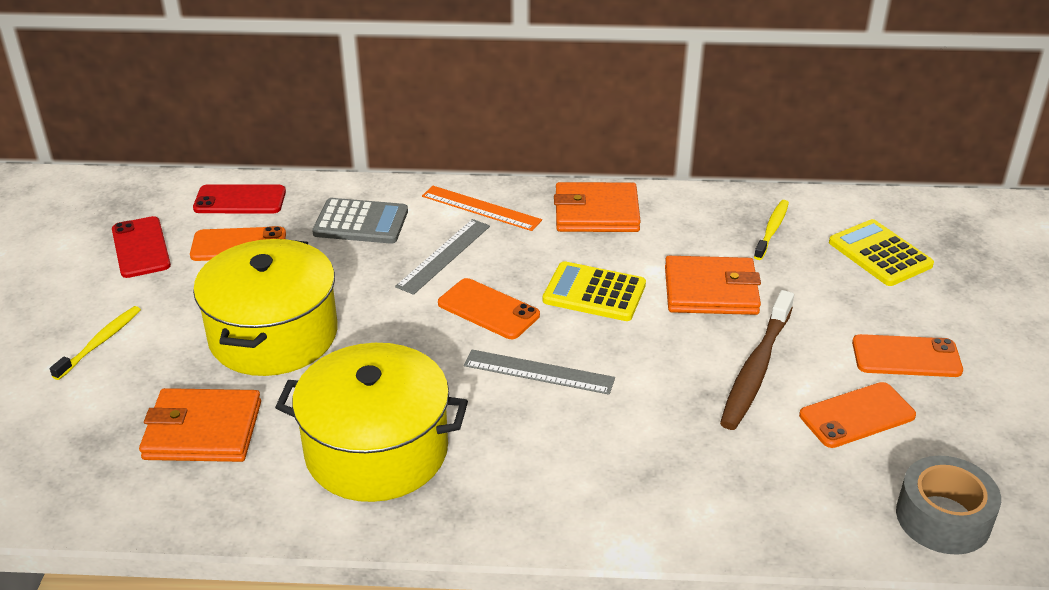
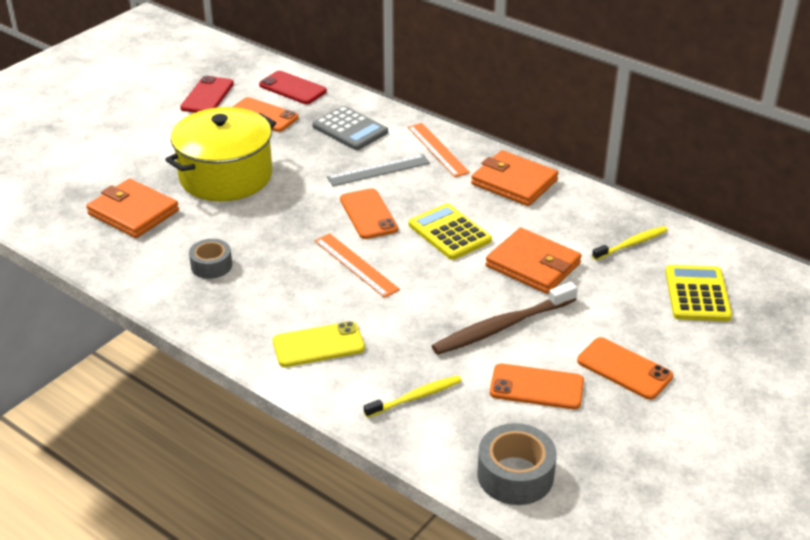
camera: 35 degrees right, 0 degrees up
(100, 342) = (131, 141): yellow toothbrush -> yellow toothbrush (415, 397)
(376, 450) = (211, 265): yellow pot -> grey tape
(539, 372) = (356, 265): grey ruler -> orange ruler
(602, 482) = (318, 345): none -> yellow phone

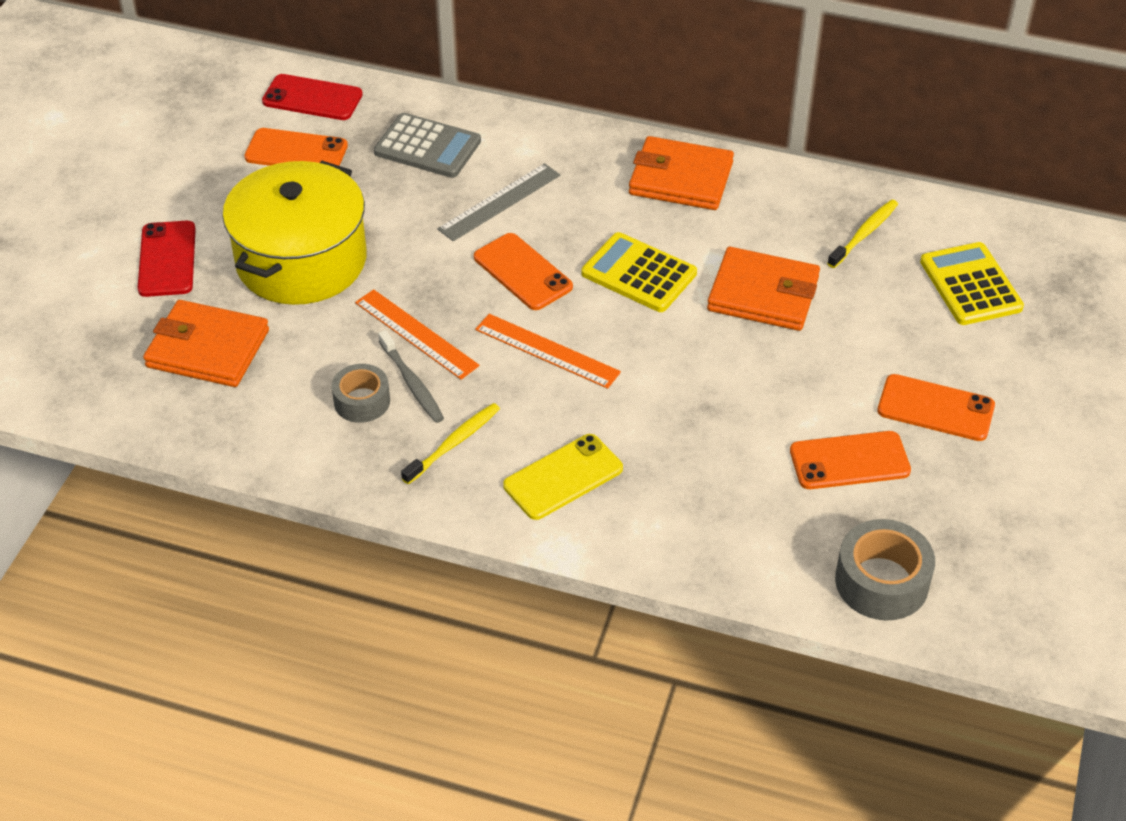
camera: 20 degrees left, 10 degrees up
(207, 96) = (199, 138): red phone -> red phone (167, 259)
(251, 263) = (412, 383): none -> grey toothbrush
(415, 397) = (717, 515): yellow toothbrush -> yellow toothbrush (454, 443)
(437, 149) = (559, 151): orange ruler -> orange ruler (416, 334)
(502, 327) = (769, 390): brown toothbrush -> none

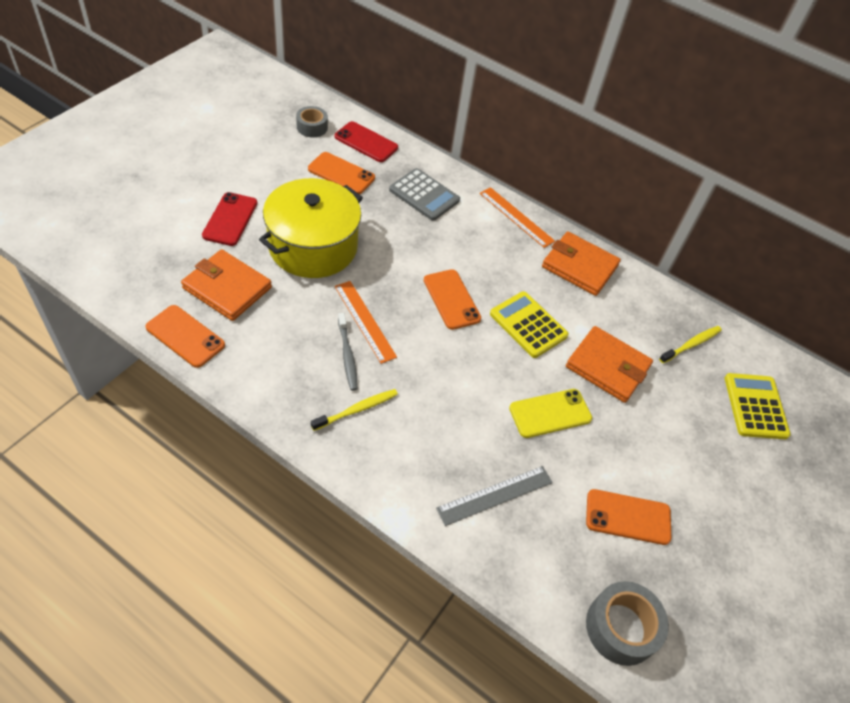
camera: 10 degrees right, 5 degrees up
(362, 401) = (309, 358): grey tape -> grey tape (312, 127)
(499, 202) = (455, 246): grey ruler -> grey ruler (495, 495)
(547, 351) = (446, 361): orange ruler -> orange ruler (516, 217)
(563, 477) = (421, 461): yellow phone -> yellow phone (550, 413)
(935, 408) = (703, 495): orange phone -> orange phone (185, 336)

